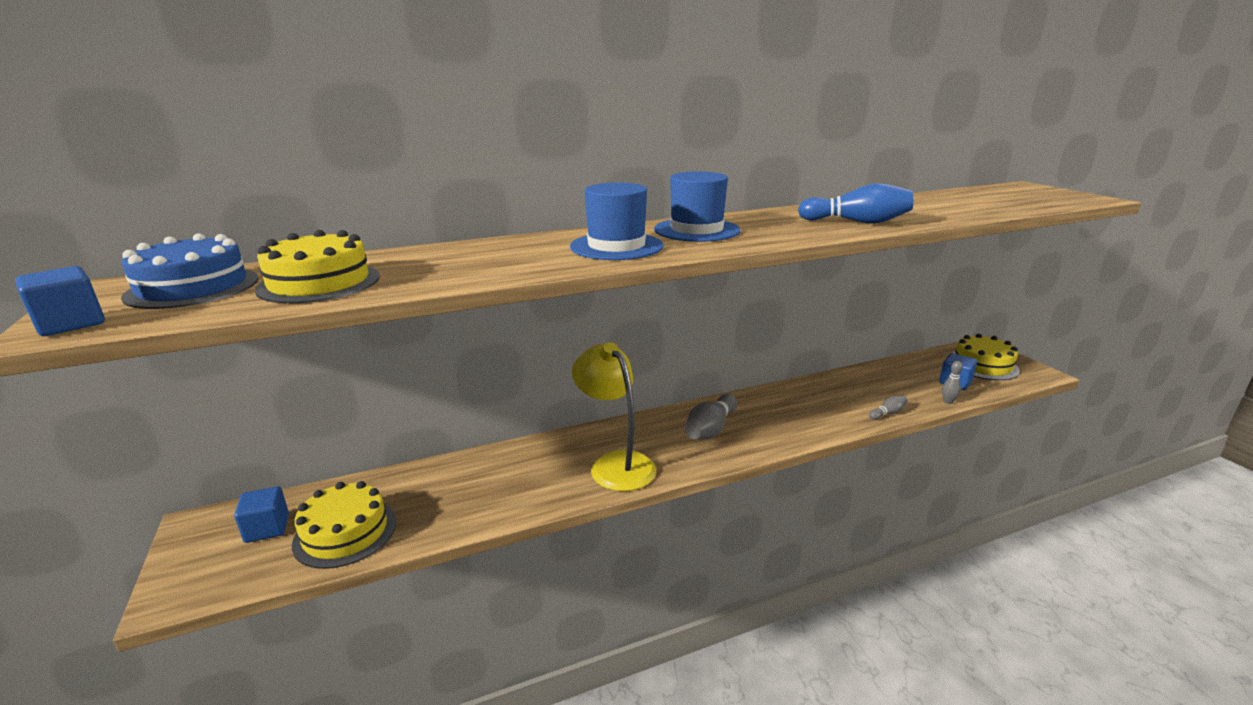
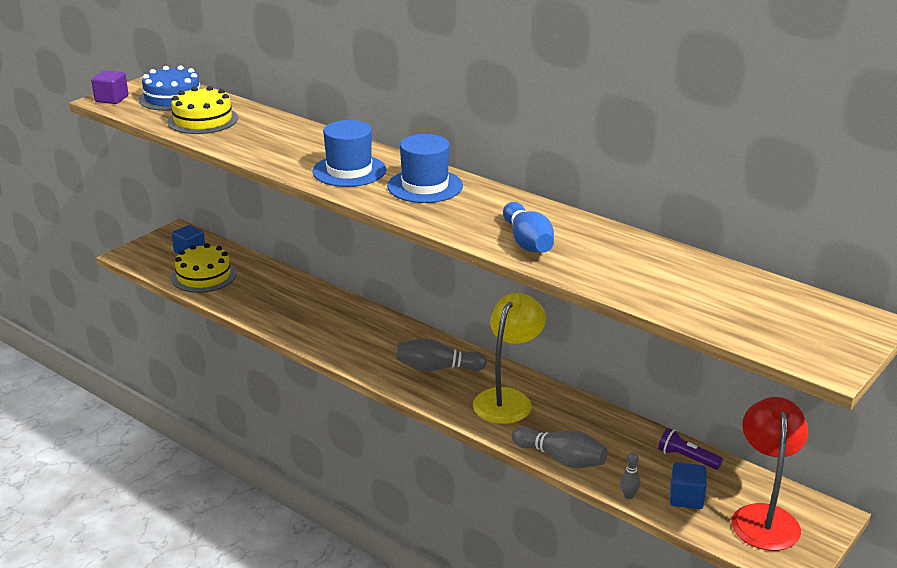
camera: 60 degrees right, 5 degrees up
(71, 324) = (111, 99): blue cube -> purple cube
(615, 464) = (348, 340): yellow lamp -> yellow lamp (507, 399)
(888, 413) = (561, 459): grey bowling pin -> grey bowling pin, size x1.94
(903, 368) = (686, 458): none -> purple flashlight
(982, 365) = (764, 517): yellow cake -> red lamp

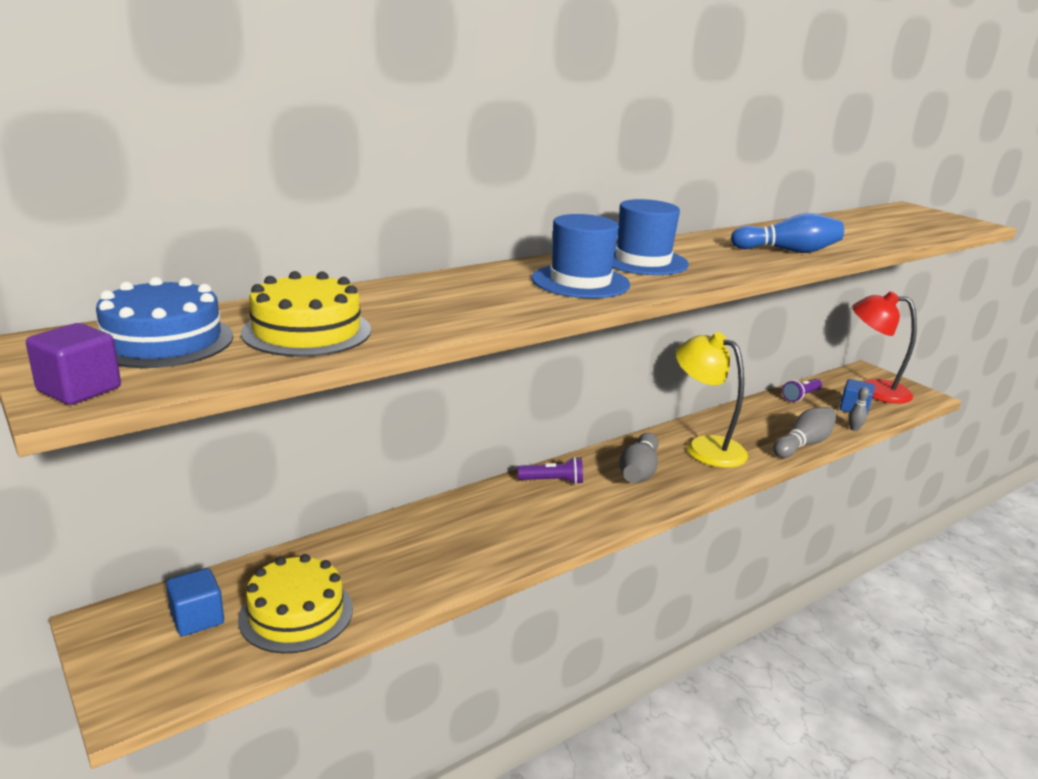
camera: 75 degrees left, 5 degrees down
(396, 332) = (553, 481): none -> purple flashlight

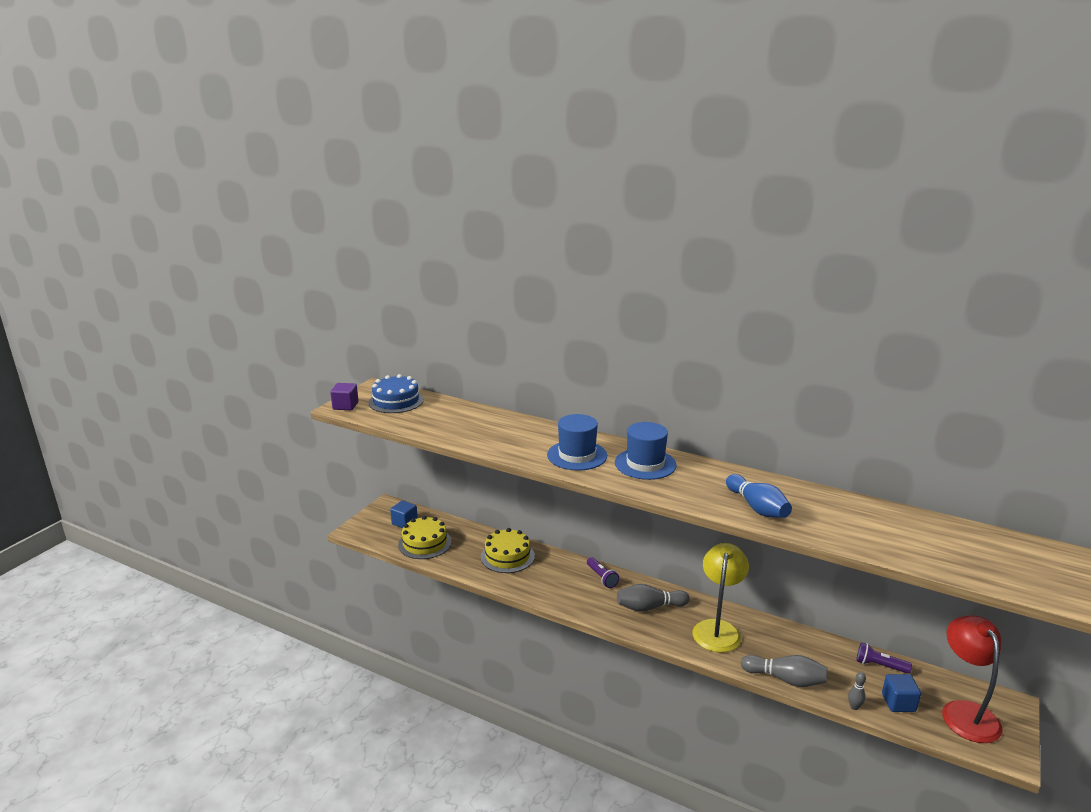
camera: 65 degrees right, 0 degrees up
(307, 331) = (432, 419): yellow cake -> yellow cake (507, 556)

